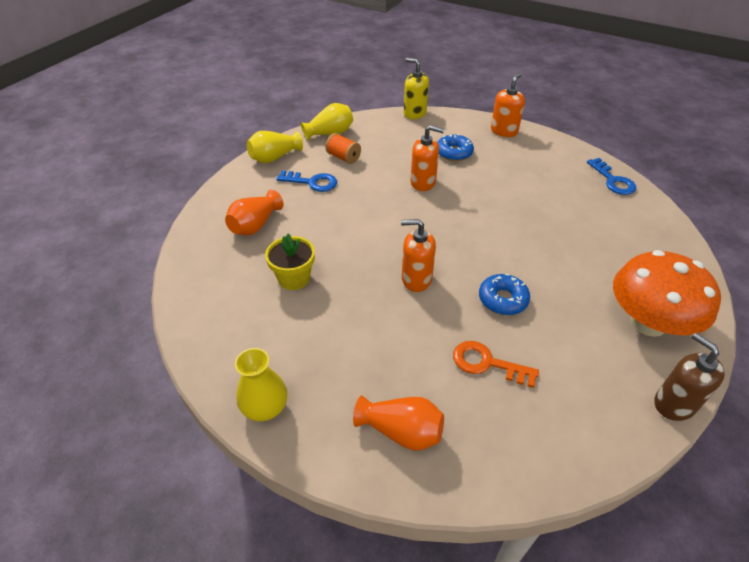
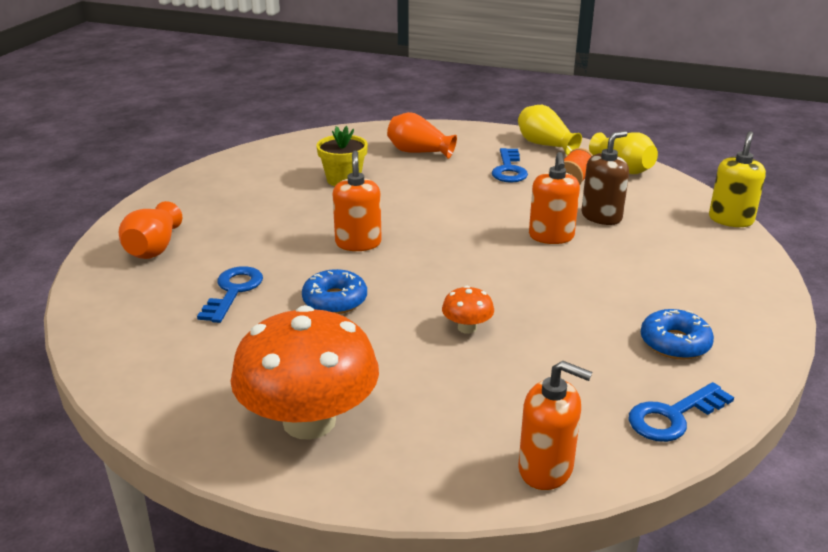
camera: 80 degrees right, 15 degrees down
(265, 407) = (186, 187): yellow vase -> none
(454, 153) = (643, 256): blue donut -> blue donut (675, 343)
(487, 363) = (233, 291): orange key -> blue key
(504, 131) = (748, 299): orange soap dispenser -> orange soap dispenser (546, 469)
(536, 238) = (467, 328): none -> orange mushroom
(674, 404) = (166, 428): brown soap dispenser -> brown soap dispenser (601, 216)

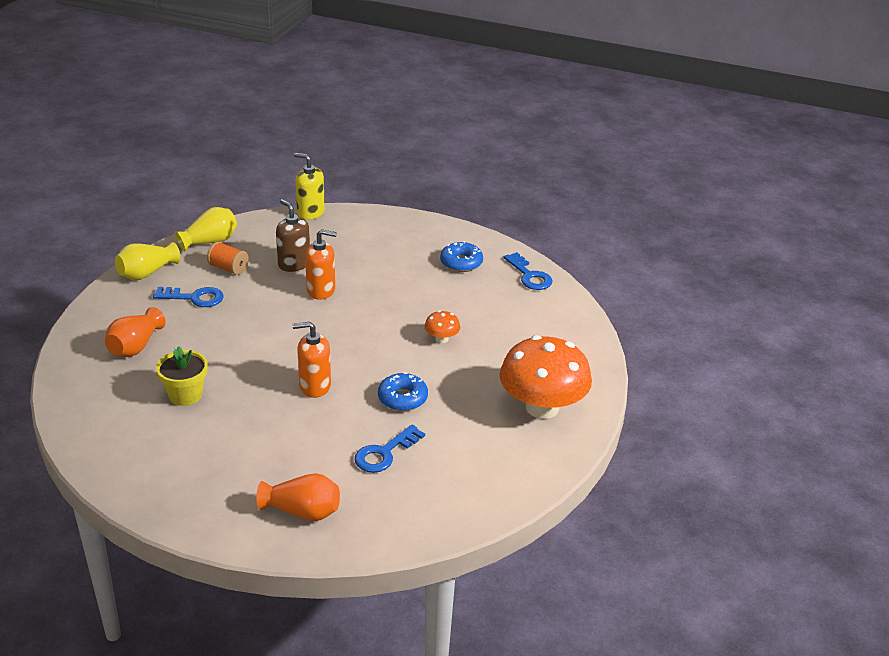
camera: 90 degrees left, 5 degrees up
(233, 291) = (384, 453): blue key -> blue key turned 60 degrees counterclockwise
(546, 469) = (575, 322): orange soap dispenser -> none

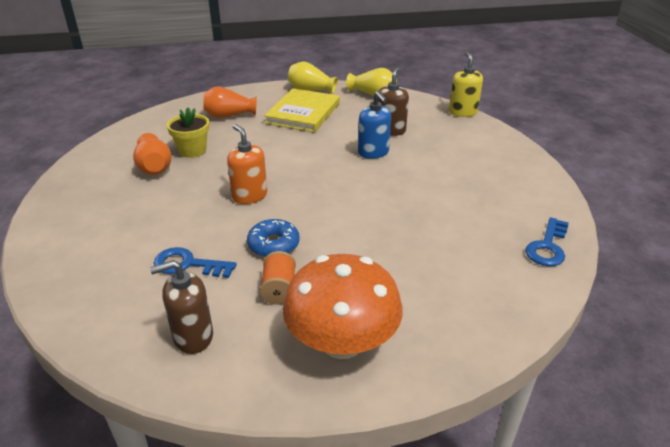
camera: 60 degrees right, 0 degrees up
(194, 298) = (303, 113): blue key -> yellow book
(228, 268) = (352, 111): orange spool -> orange spool (279, 289)
(302, 511) = (84, 251): orange vase -> orange vase (154, 167)
(321, 290) = (373, 152): orange soap dispenser -> blue soap dispenser
(442, 339) = (381, 233): orange mushroom -> none
(461, 263) = (506, 200): blue donut -> none
(477, 475) = (193, 336): none -> brown soap dispenser

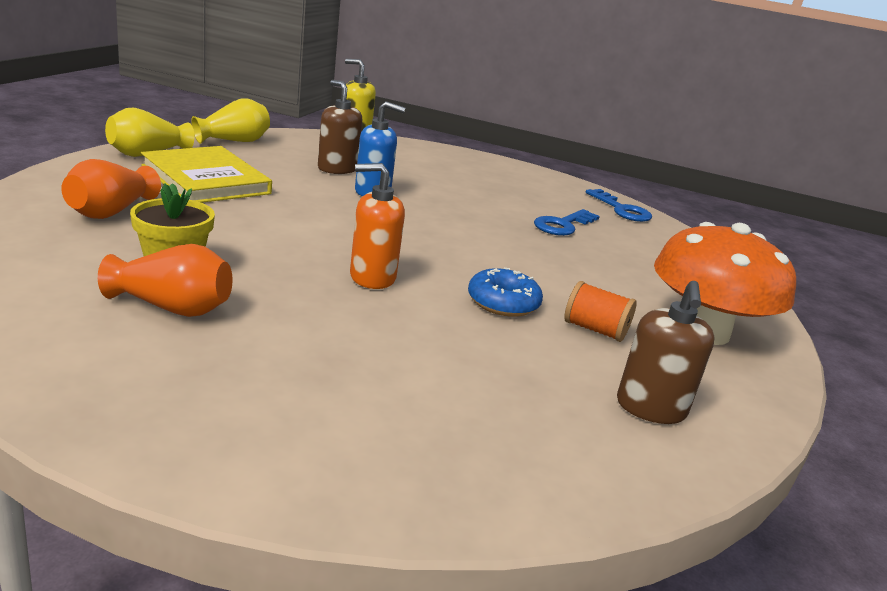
camera: 65 degrees left, 10 degrees down
(188, 264) = (493, 365): blue key -> blue key (563, 225)

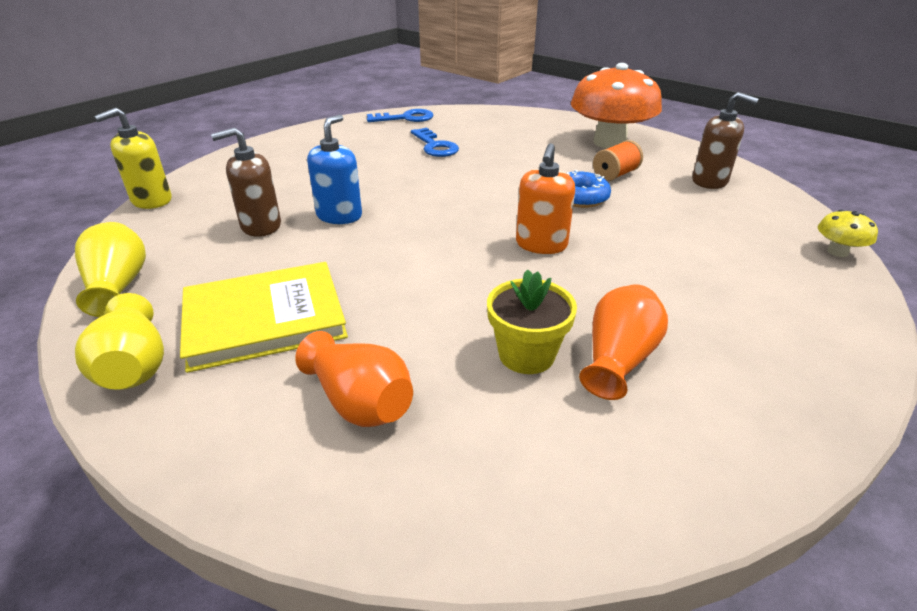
camera: 65 degrees left, 10 degrees up
(487, 507) = (837, 252): none -> yellow mushroom

